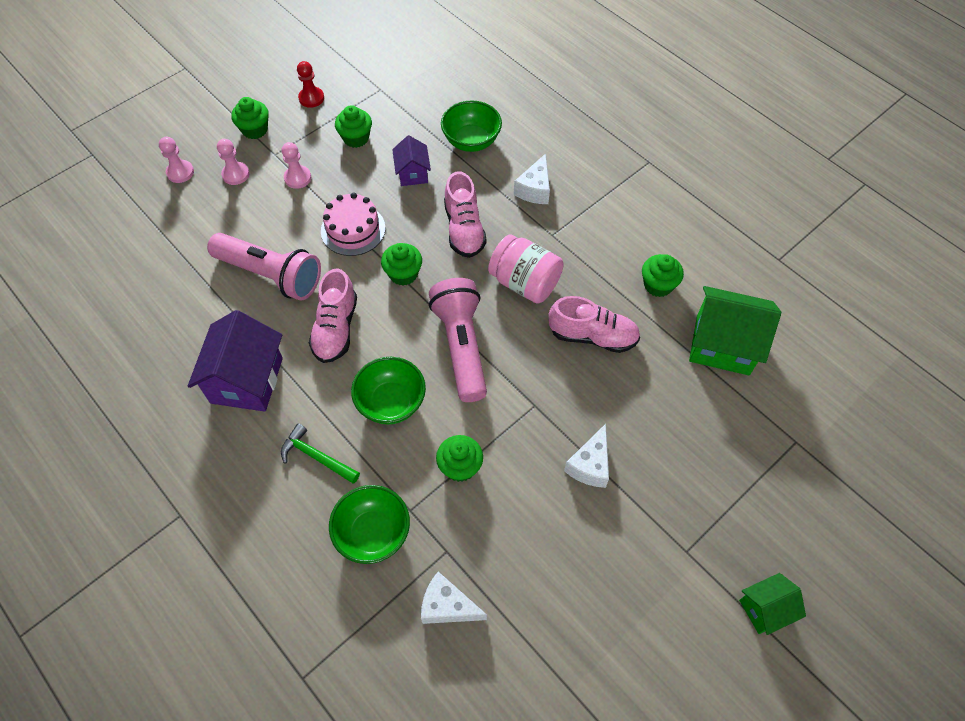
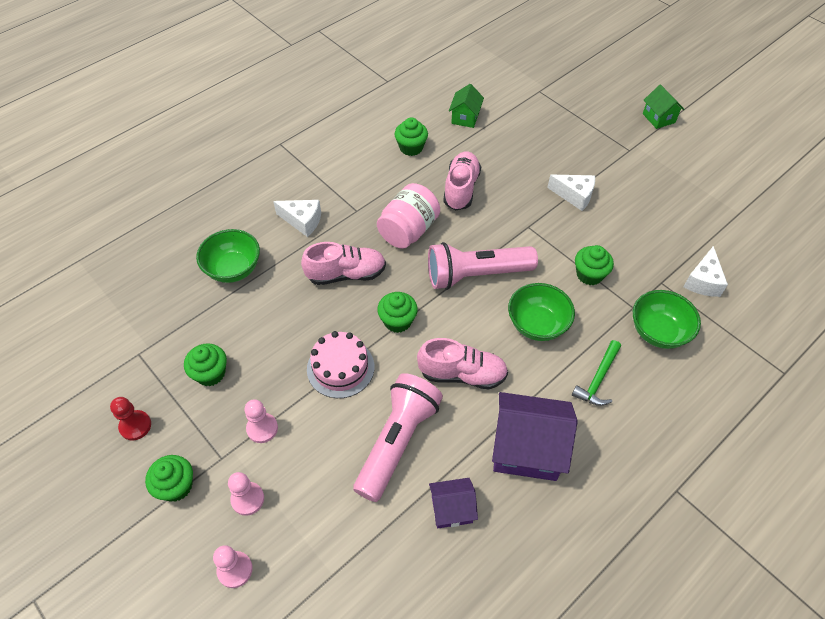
camera: 90 degrees left, 5 degrees down
(412, 173) = (270, 318): purple house -> purple house (452, 509)
(722, 345) = (465, 117): green house -> green house, size x0.55

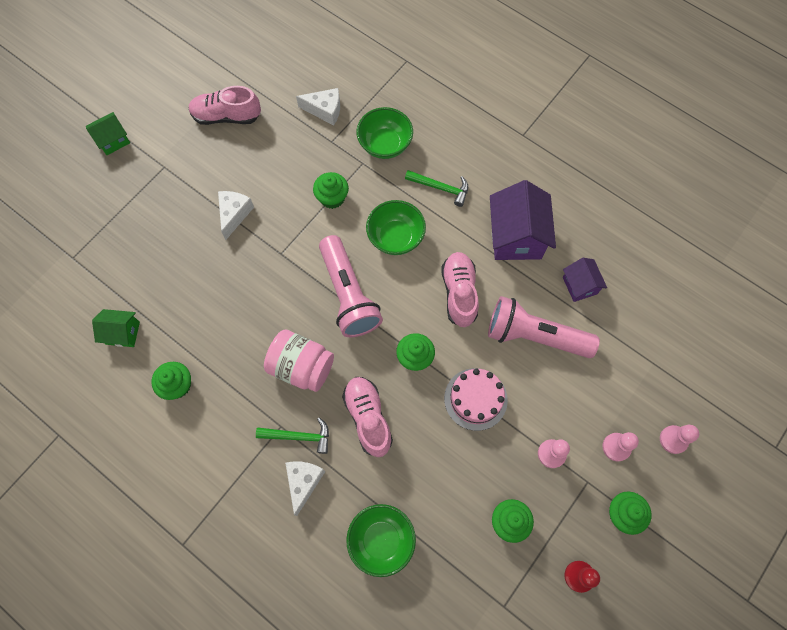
camera: 100 degrees left, 15 degrees up
(344, 222) = (299, 436): none -> green hammer
(461, 189) = (236, 323): pink shoe -> pink shoe (226, 116)

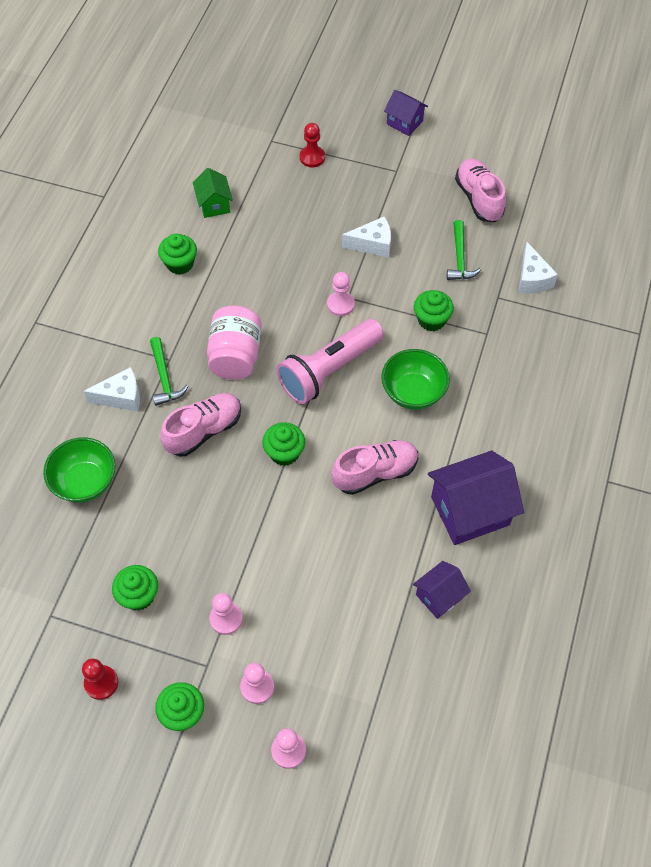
camera: 70 degrees right, 10 degrees down
(112, 229) = (312, 157): none -> red pawn
(113, 140) = (404, 122): green house -> purple house
(285, 262) = (340, 304): none -> pink pawn
(385, 144) = (520, 347): green bowl -> none
(441, 188) = (494, 417): green hammer -> green hammer (460, 258)
(475, 399) = (260, 525): pink cake -> none
(534, 336) = (356, 564): pink flashlight -> none

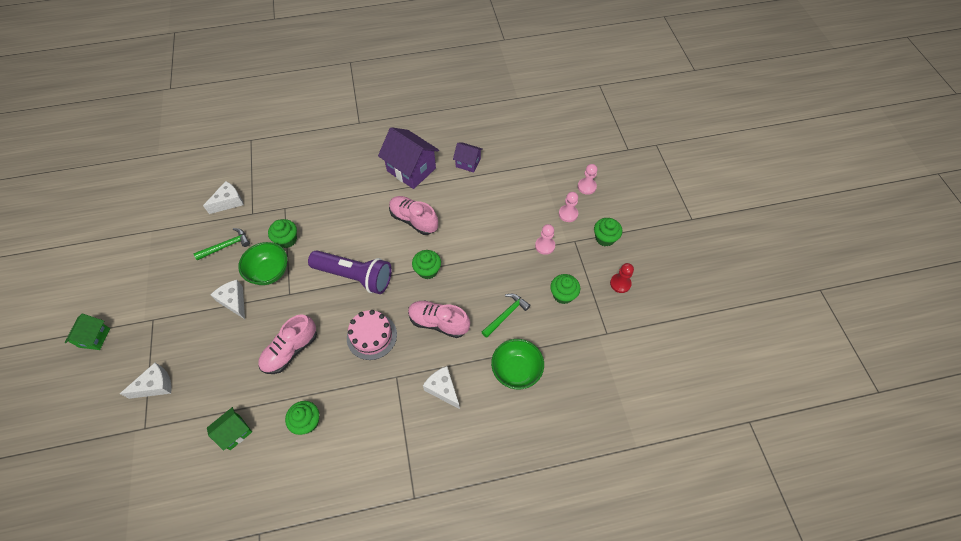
camera: 120 degrees left, 0 degrees up
(164, 377) = (412, 370): green hammer -> green hammer (506, 314)
(235, 356) = (371, 336): pink jar -> pink cake
(312, 157) = (155, 385): red pawn -> white cheese
(329, 370) = (355, 276): pink flashlight -> purple flashlight
(340, 304) = (297, 295): pink pawn -> none
(404, 122) = (94, 338): purple house -> green house
(413, 392) = (348, 226): green bowl -> green bowl (269, 272)
(478, 199) = (165, 257): pink shoe -> pink shoe (290, 350)

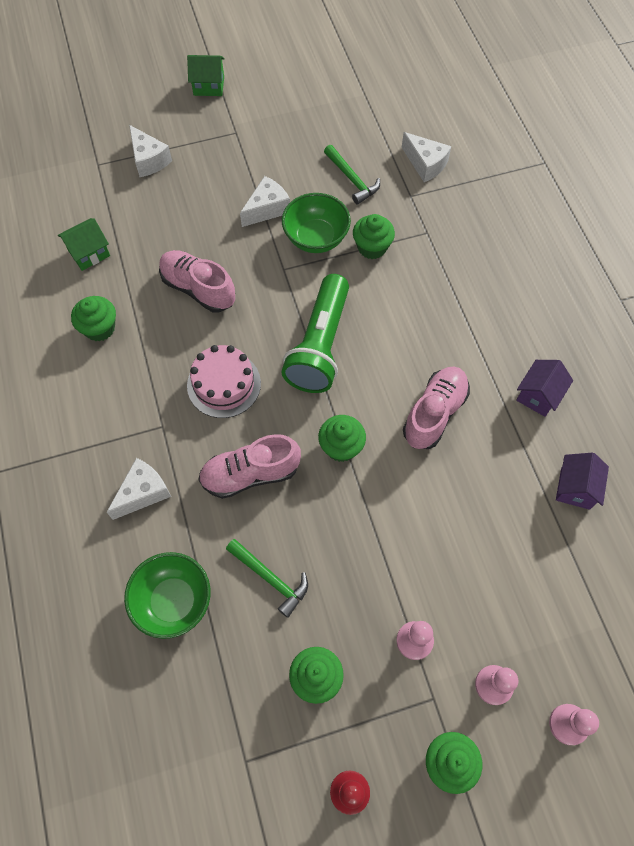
camera: 85 degrees right, 5 degrees up
(235, 432) = (89, 253): green house -> green house turned 75 degrees counterclockwise
(355, 276) = (320, 345): purple flashlight -> green flashlight
(411, 169) = (538, 395): purple house -> purple house, size x0.55
(438, 322) = (250, 474): pink shoe -> pink shoe turned 120 degrees counterclockwise

